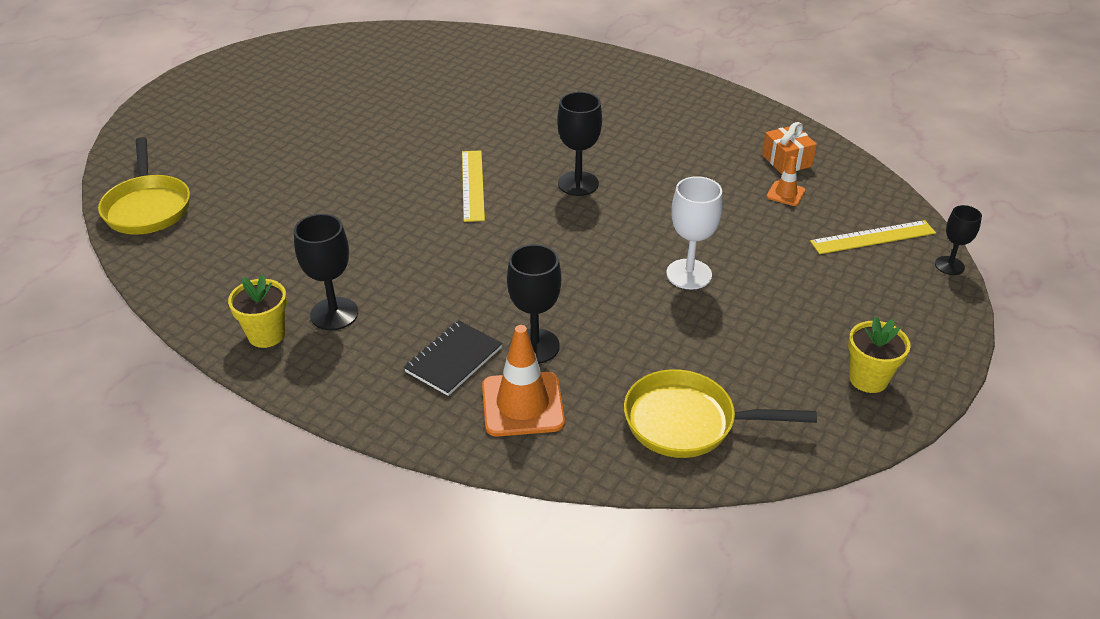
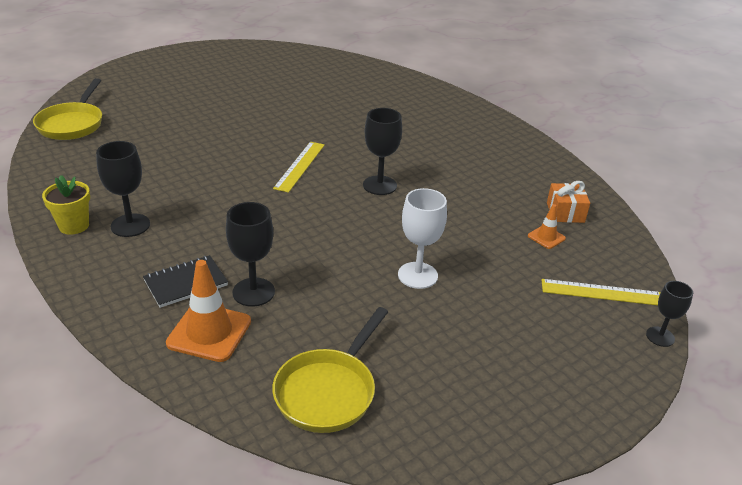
camera: 20 degrees right, 5 degrees down
(688, 422) = (328, 391): yellow pan -> yellow pan turned 90 degrees counterclockwise
(868, 379) = (515, 409): yellow flower pot -> none

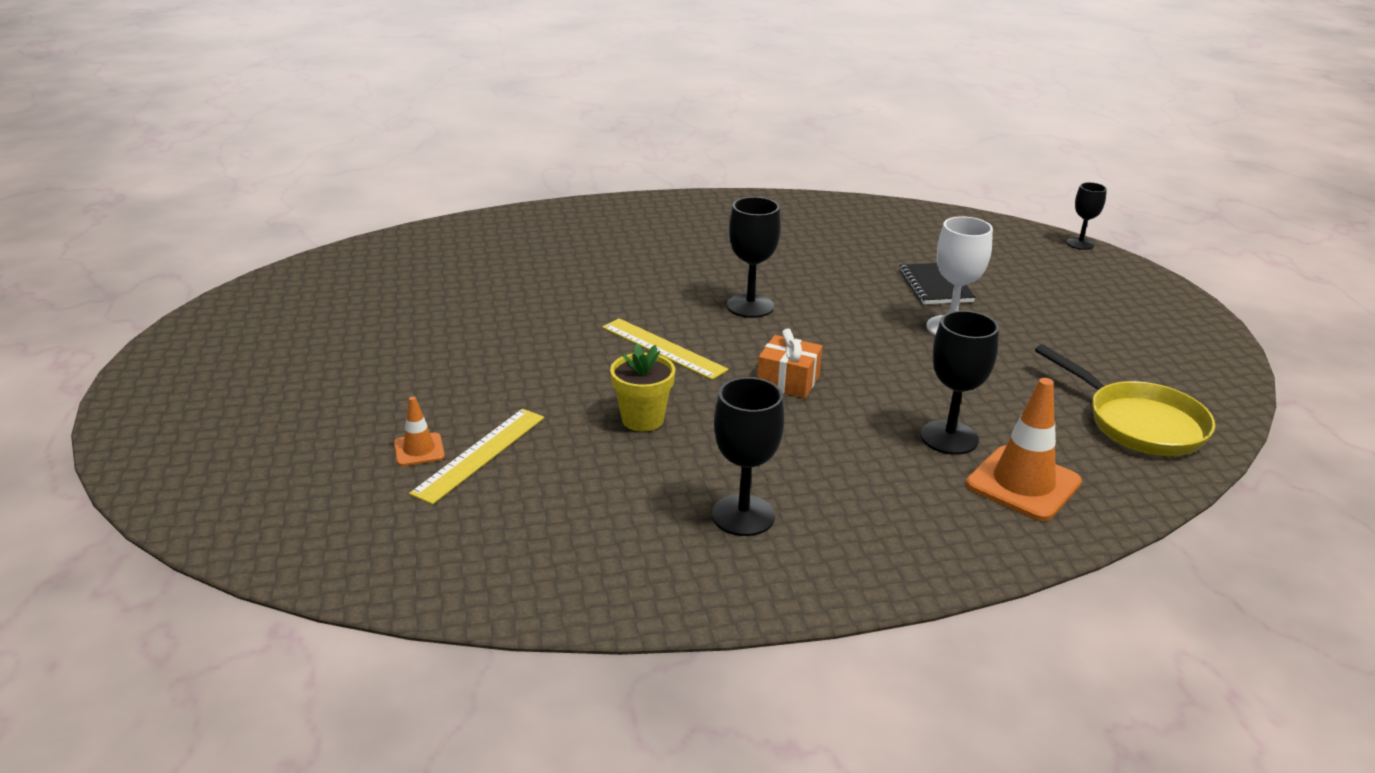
camera: 65 degrees left, 5 degrees down
(72, 124) = (334, 542): yellow pan -> none
(74, 226) = (714, 573): yellow flower pot -> yellow flower pot (642, 419)
(186, 283) = (912, 486): black notebook -> black notebook (935, 286)
(546, 237) = (907, 245): orange traffic cone -> orange traffic cone (419, 450)
(565, 212) = (866, 224): orange gift -> orange gift (788, 381)
(601, 292) = (1010, 248): yellow ruler -> yellow ruler (480, 454)

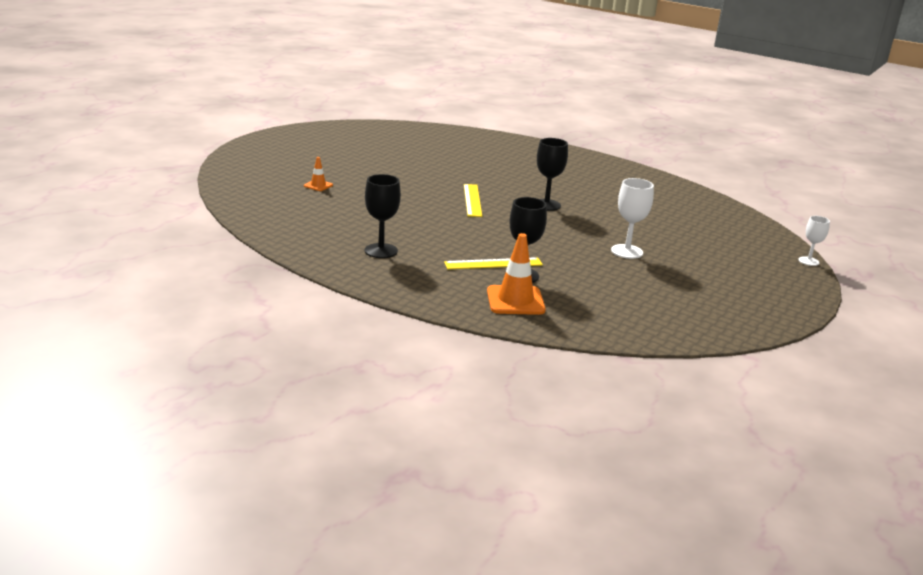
camera: 45 degrees right, 5 degrees down
(480, 454) = (334, 195): yellow ruler -> yellow ruler (493, 264)
(642, 419) = (411, 213): yellow flower pot -> none
(788, 381) = (498, 231): orange gift -> none
(935, 286) = (663, 237): black notebook -> none
(1080, 244) = (808, 261): black goblet -> white goblet
(1138, 423) = (630, 317): yellow pan -> none

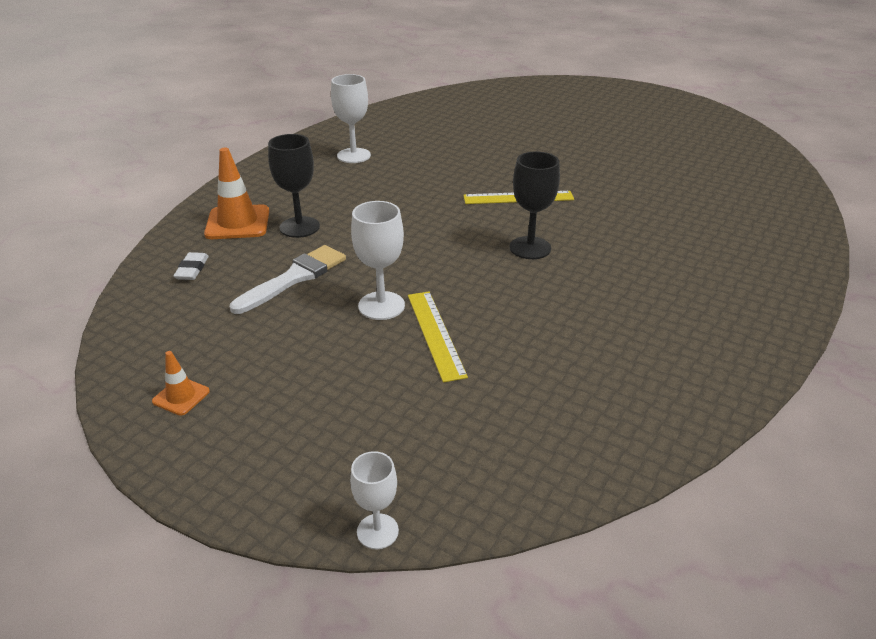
camera: 90 degrees right, 10 degrees up
(318, 185) = (512, 120): orange traffic cone -> orange traffic cone (181, 396)
(381, 251) = (353, 156): black goblet -> white goblet
(493, 264) = (329, 211): yellow ruler -> yellow ruler (435, 334)
(595, 316) = (192, 269): none -> white eraser
(599, 278) = (294, 278): none -> white brush

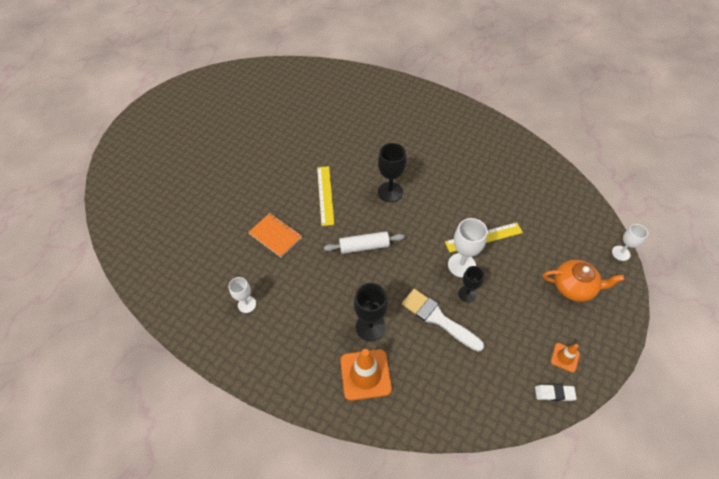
camera: 90 degrees left, 20 degrees up
(192, 269) = (435, 390): white eraser -> white eraser (554, 393)
(309, 434) = (574, 287): none -> orange teapot
(328, 307) = (467, 294): none -> black goblet
(353, 156) = (247, 304): white goblet -> white goblet, size x0.63
(426, 225) = (364, 246): none -> white rolling pin
(448, 167) = (275, 235): none -> orange notebook

